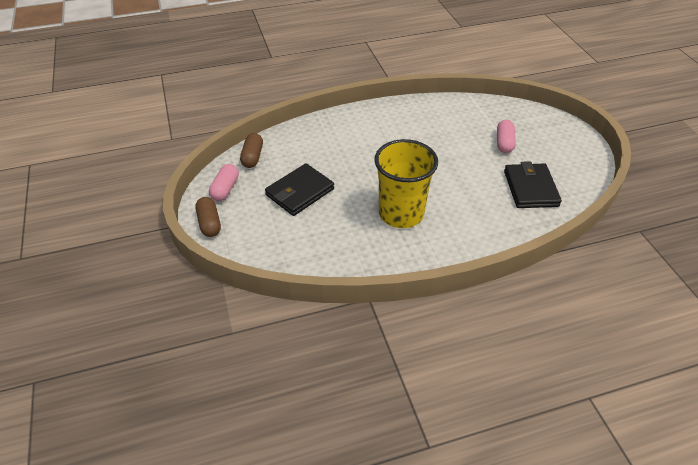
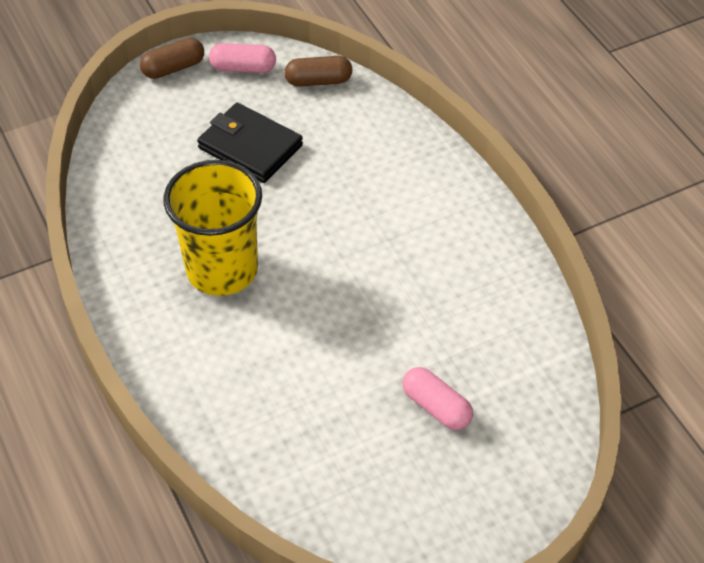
camera: 80 degrees right, 5 degrees up
(504, 143) = (436, 407): pink capsule -> pink capsule turned 45 degrees clockwise
(530, 188) = (313, 447): black wallet -> none

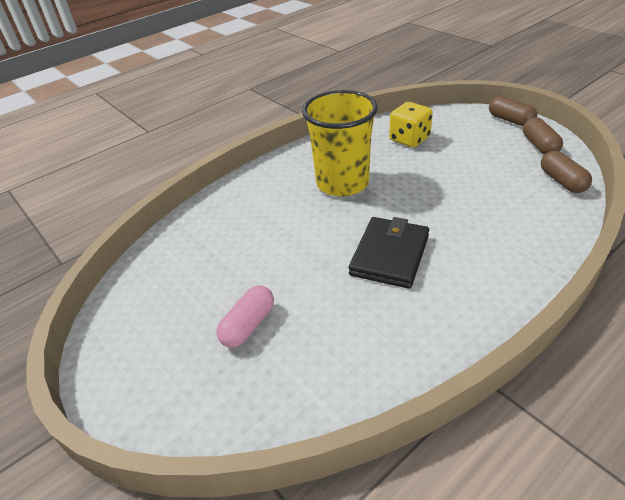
camera: 80 degrees right, 10 degrees down
(158, 175) = (409, 139): none -> yellow dice
(243, 68) = (539, 145): pink capsule -> brown capsule
(250, 146) = (464, 167): black wallet -> black wallet (390, 255)

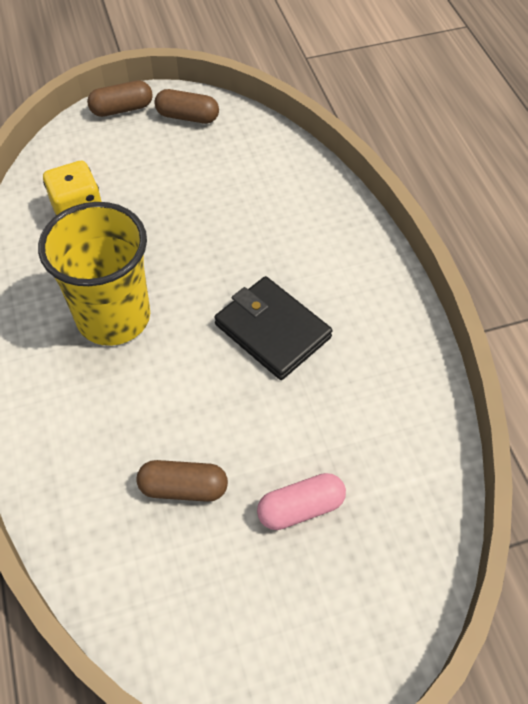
camera: 70 degrees left, 15 degrees up
(248, 325) = (301, 508): pink capsule -> pink capsule turned 75 degrees counterclockwise
(562, 181) = (257, 138): brown capsule -> brown capsule (183, 488)

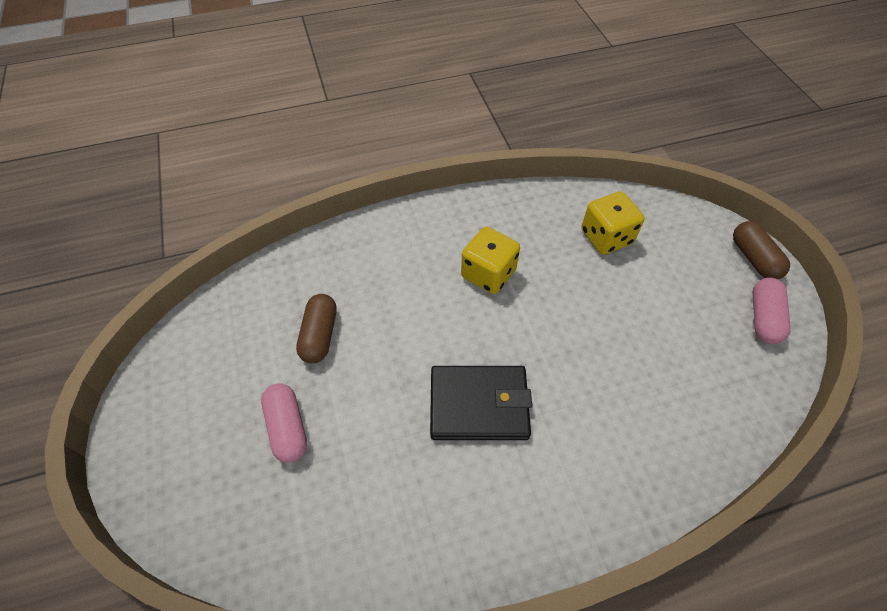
camera: 90 degrees right, 0 degrees up
(113, 317) = (488, 274): yellow cup -> yellow dice
(187, 117) = (763, 318): brown capsule -> pink capsule
(273, 331) = (479, 405): black wallet -> black wallet turned 45 degrees clockwise

